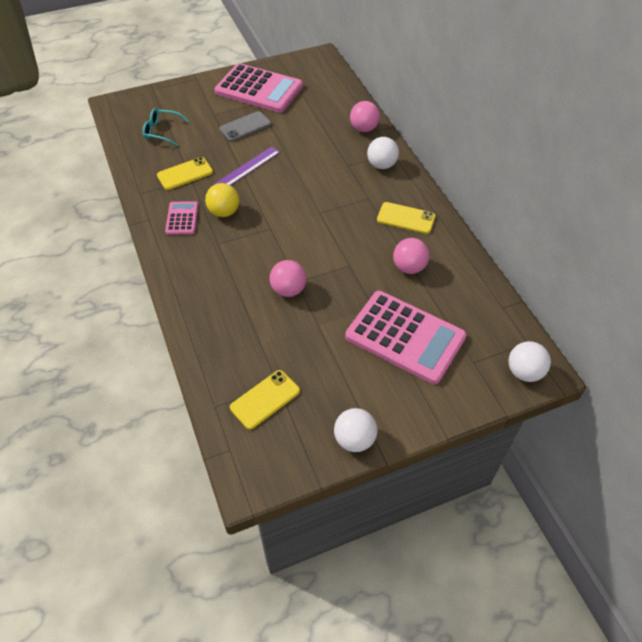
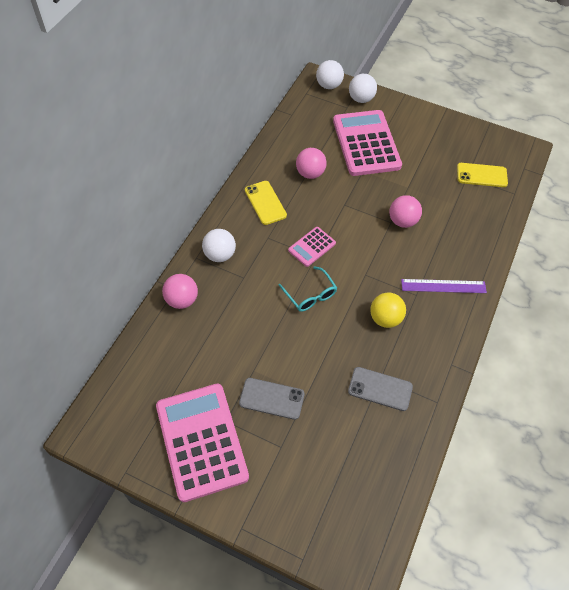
camera: 135 degrees left, 5 degrees up
(162, 131) = (353, 469): turquoise glasses -> turquoise glasses (310, 295)
(182, 218) = (424, 341): pink calculator -> pink calculator (312, 247)
(185, 174) = (380, 389): yellow phone -> grey phone
(247, 168) = (322, 346): purple ruler -> purple ruler (443, 286)
(354, 439) = (452, 125): white ball -> white ball (361, 99)

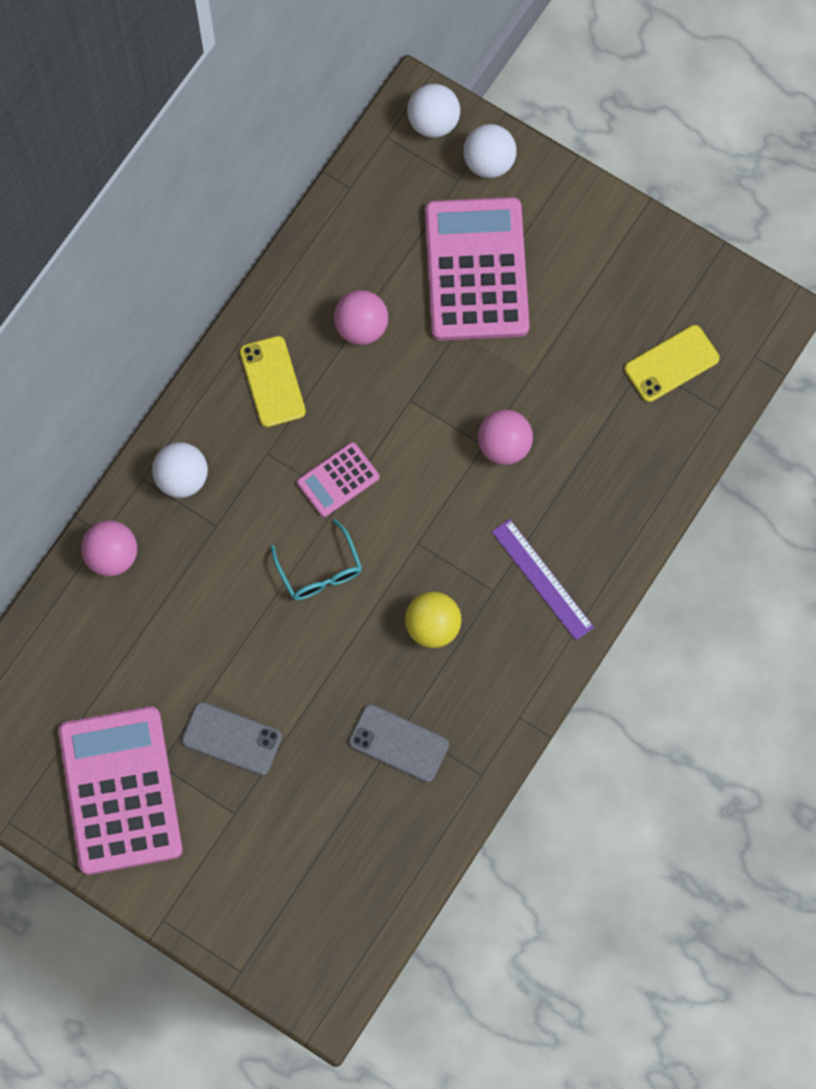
camera: 10 degrees right, 15 degrees up
(443, 286) = (542, 579): purple ruler -> purple ruler turned 45 degrees clockwise
(481, 175) = (671, 363): yellow phone -> yellow phone turned 45 degrees counterclockwise

